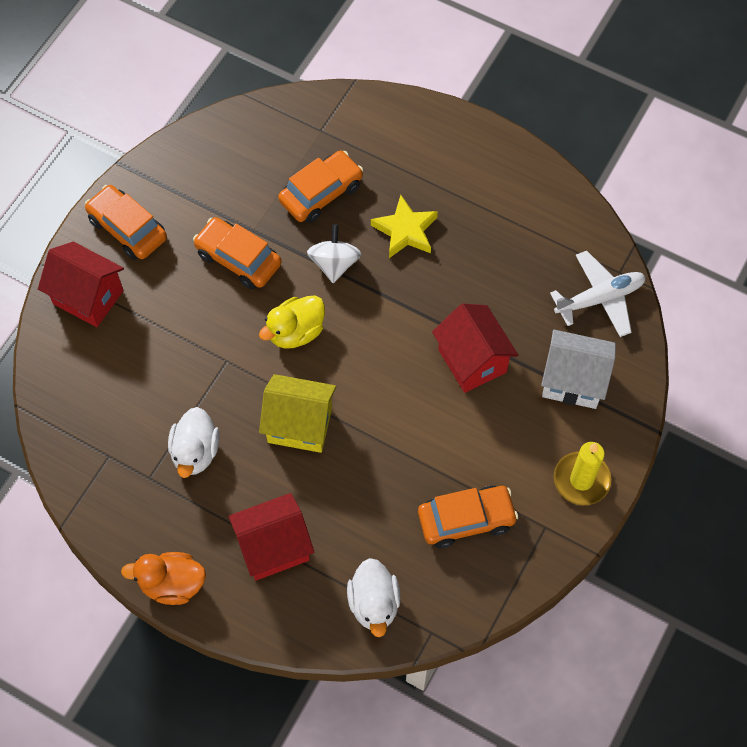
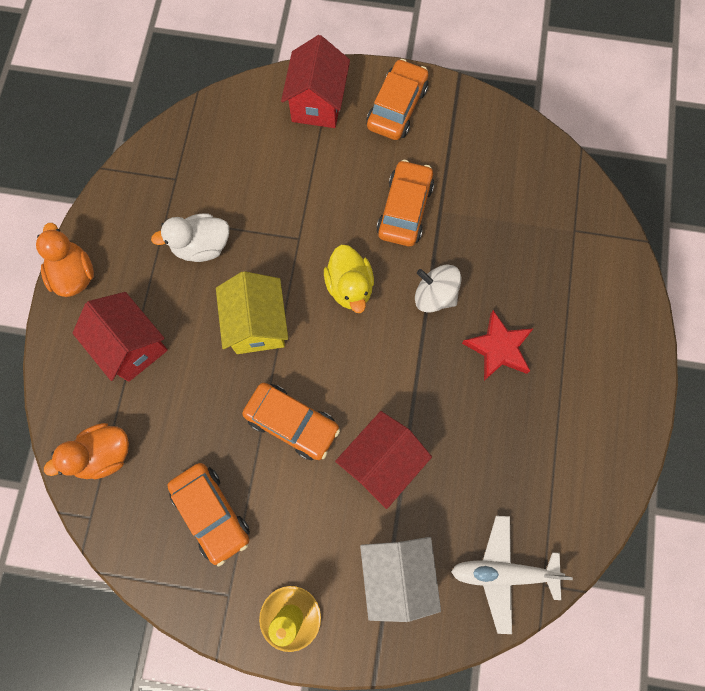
camera: 70 degrees right, 10 degrees up
(296, 332) = (350, 287): yellow duck -> yellow duck turned 135 degrees counterclockwise
(321, 193) = (505, 256): orange car -> orange car (292, 423)
(334, 264) = (435, 295): white spinning top -> white spinning top turned 135 degrees counterclockwise
(374, 604) = (103, 454): white duck -> orange duck
(405, 230) = (498, 348): yellow star -> red star
(599, 298) = (503, 572): white plane -> white plane turned 135 degrees clockwise

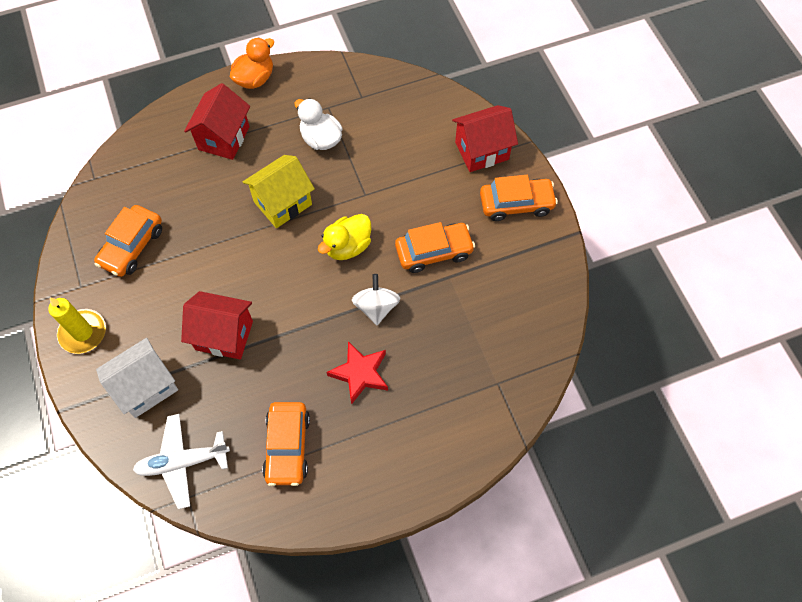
camera: 60 degrees right, 10 degrees down
(103, 454) = (140, 163): orange duck -> none
(292, 423) = (222, 262): orange car -> orange car (287, 447)
(503, 572) = (182, 462): white plane -> white plane turned 75 degrees counterclockwise

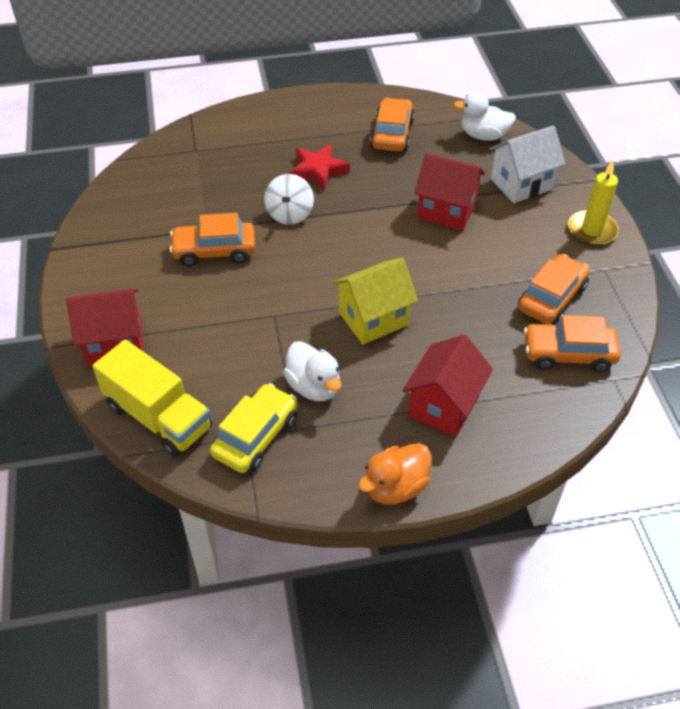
camera: 170 degrees left, 15 degrees down
(182, 462) = (483, 135): white plane -> white duck
(347, 246) = (306, 267): yellow duck -> none
(354, 98) = (256, 436): none -> yellow car
(426, 101) = (158, 417): none -> yellow truck
(516, 204) = (103, 283): orange car -> orange car (568, 354)

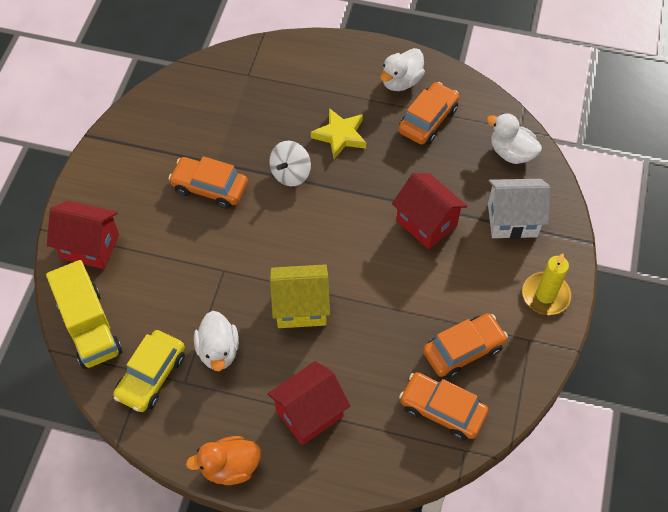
camera: 25 degrees right, 10 degrees up
(256, 436) = (151, 376): yellow car -> yellow car turned 150 degrees clockwise
(318, 170) = (340, 136): red star -> yellow star
(347, 113) = (401, 81): none -> white duck

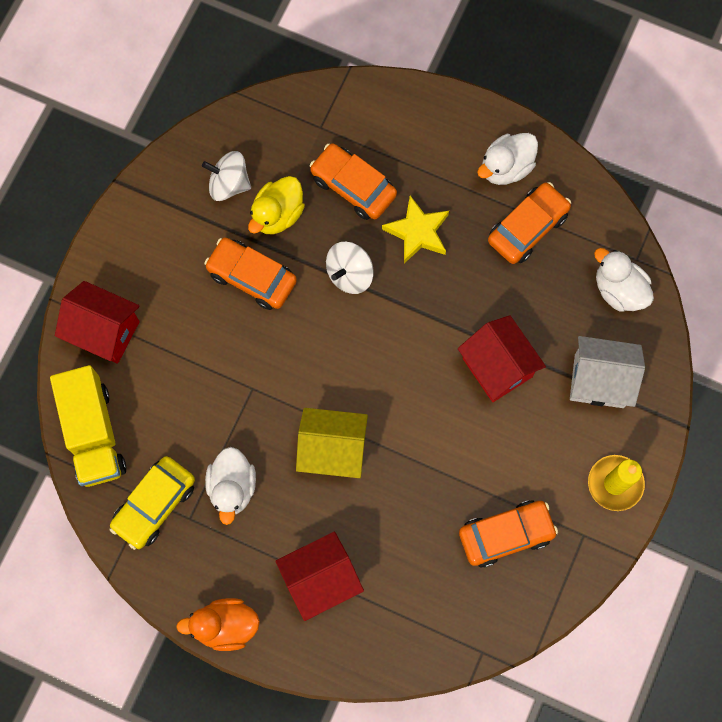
camera: 10 degrees right, 15 degrees up
(180, 124) = (229, 184): none -> white spinning top
(223, 140) = (277, 214): none -> yellow duck
(442, 410) = (467, 601): orange car -> orange car (353, 186)

